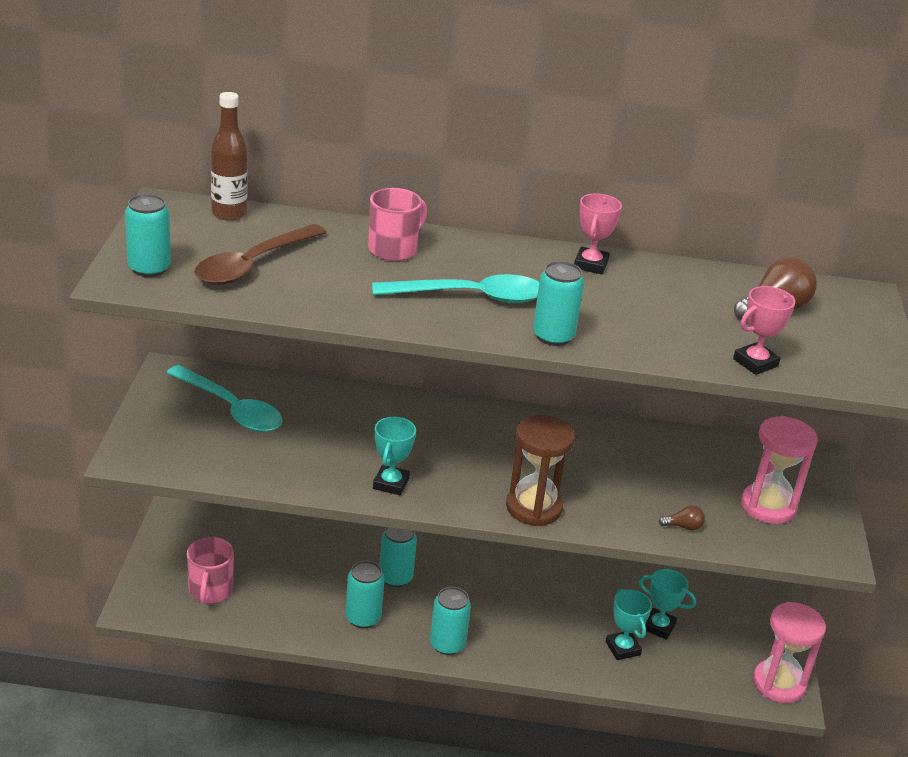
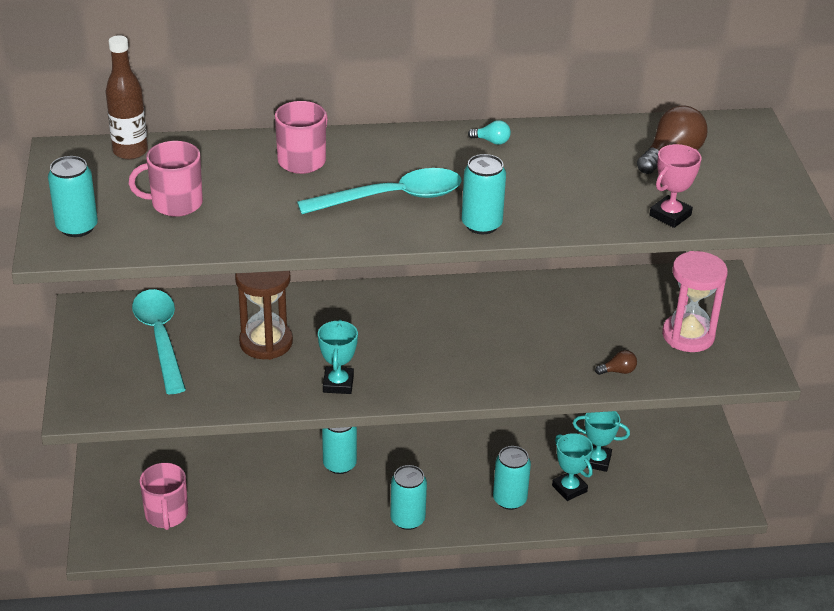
camera: 10 degrees left, 5 degrees up
(231, 409) = (160, 338): turquoise spoon -> turquoise spoon turned 135 degrees counterclockwise
(253, 265) = (175, 203): brown spoon -> pink mug
(363, 618) = (321, 510): turquoise can -> turquoise can (509, 499)
(534, 507) = (477, 380): brown hourglass -> brown hourglass (266, 342)
(590, 265) = (492, 141): pink trophy -> turquoise light bulb
(778, 684) = (717, 492): pink hourglass -> none

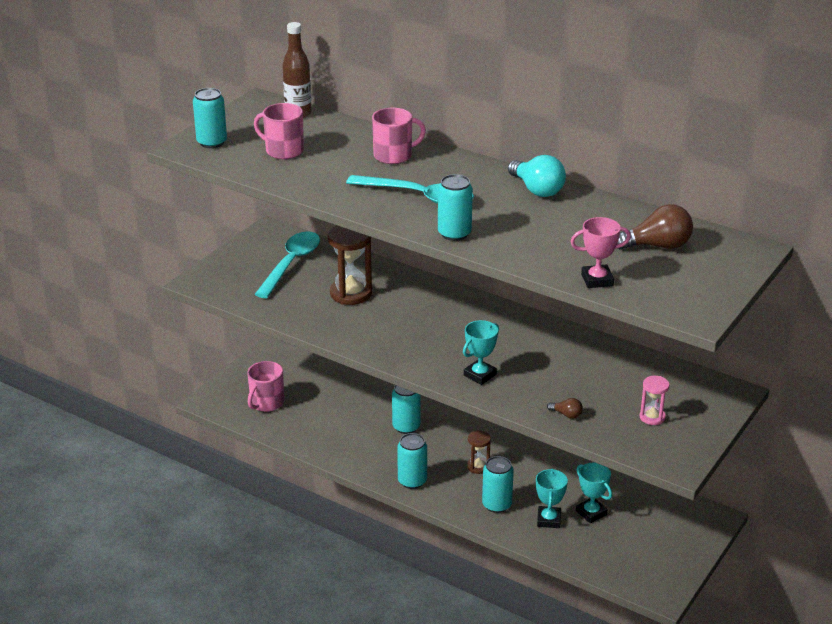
camera: 40 degrees right, 5 degrees down
(338, 384) = (365, 336): turquoise trophy -> turquoise trophy (480, 375)
(451, 469) = (478, 466): none -> brown hourglass
(492, 141) = (537, 190): turquoise light bulb -> turquoise light bulb, size x2.05
(688, 335) = (652, 417): pink hourglass -> pink hourglass, size x0.54

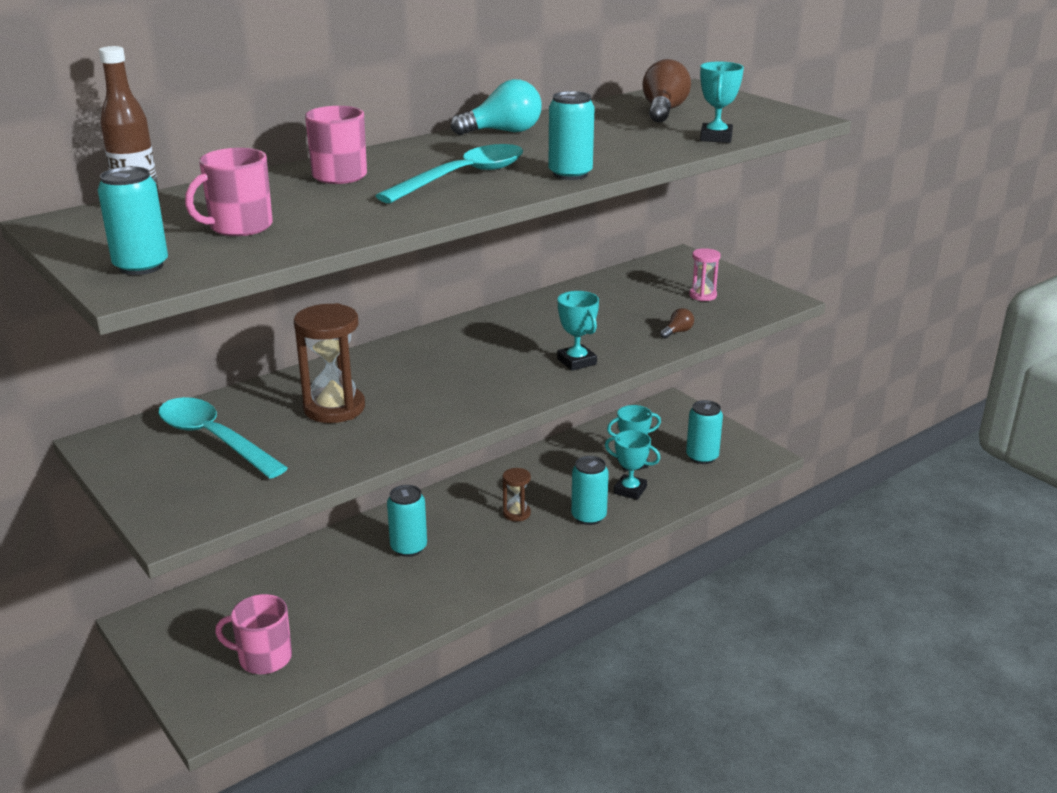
camera: 70 degrees left, 5 degrees down
(266, 403) = (263, 658): pink mug -> pink mug turned 135 degrees clockwise
(412, 481) = (513, 566): turquoise can -> turquoise can (702, 457)
(597, 280) = (716, 137): pink trophy -> turquoise trophy

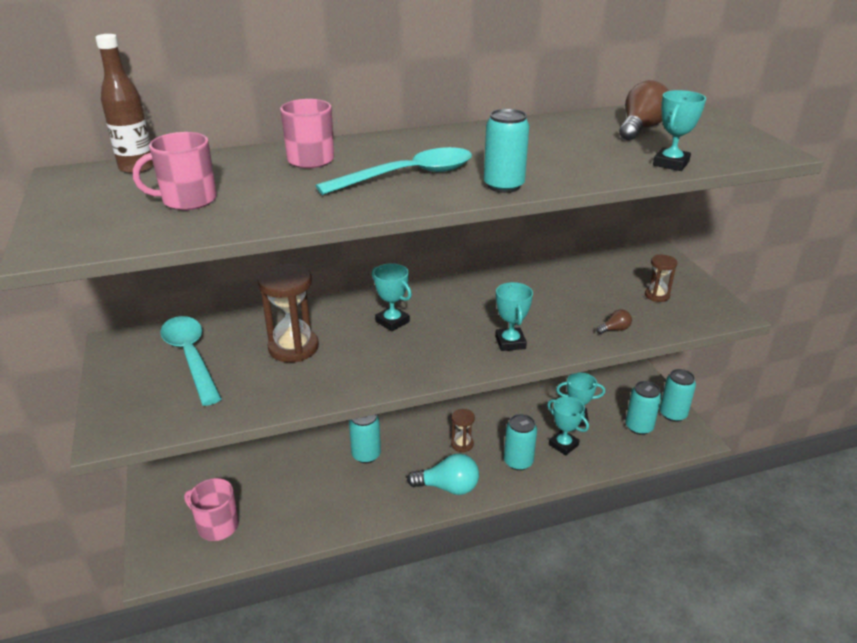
camera: 20 degrees right, 5 degrees up
(141, 266) = (79, 228): turquoise can -> turquoise can (673, 414)
(433, 365) = (392, 322): none -> turquoise trophy
(503, 132) = (481, 133): turquoise light bulb -> turquoise light bulb (448, 487)
(703, 295) = (657, 295): pink hourglass -> brown hourglass

